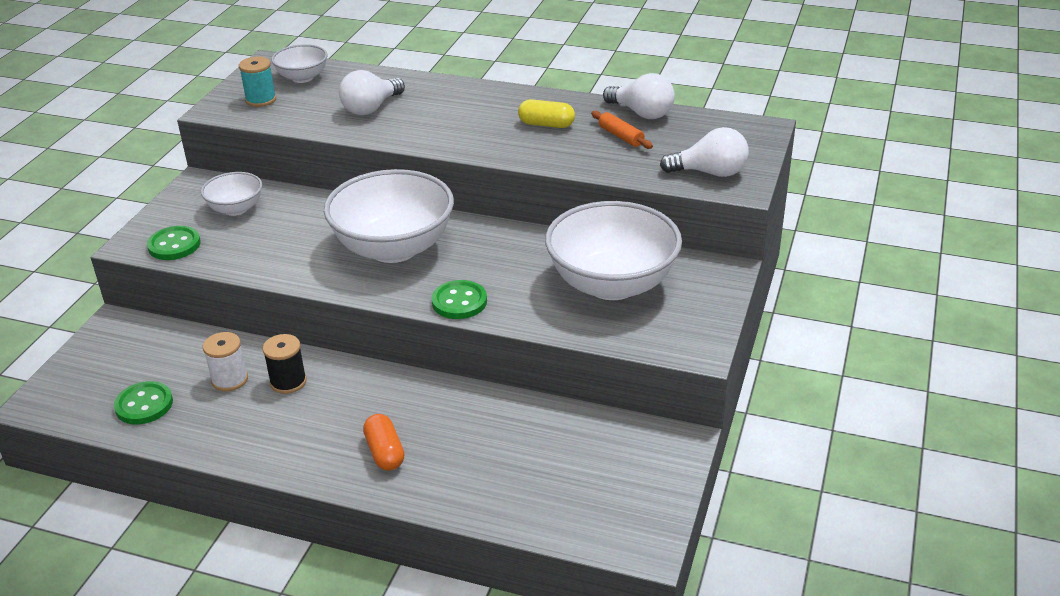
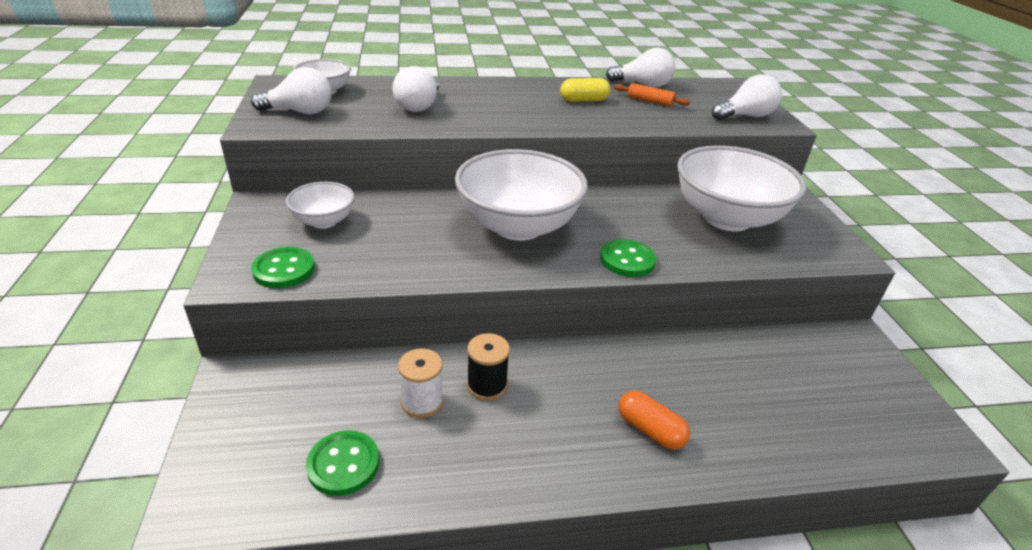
camera: 30 degrees left, 0 degrees up
(261, 100) = (300, 112): turquoise spool -> white light bulb

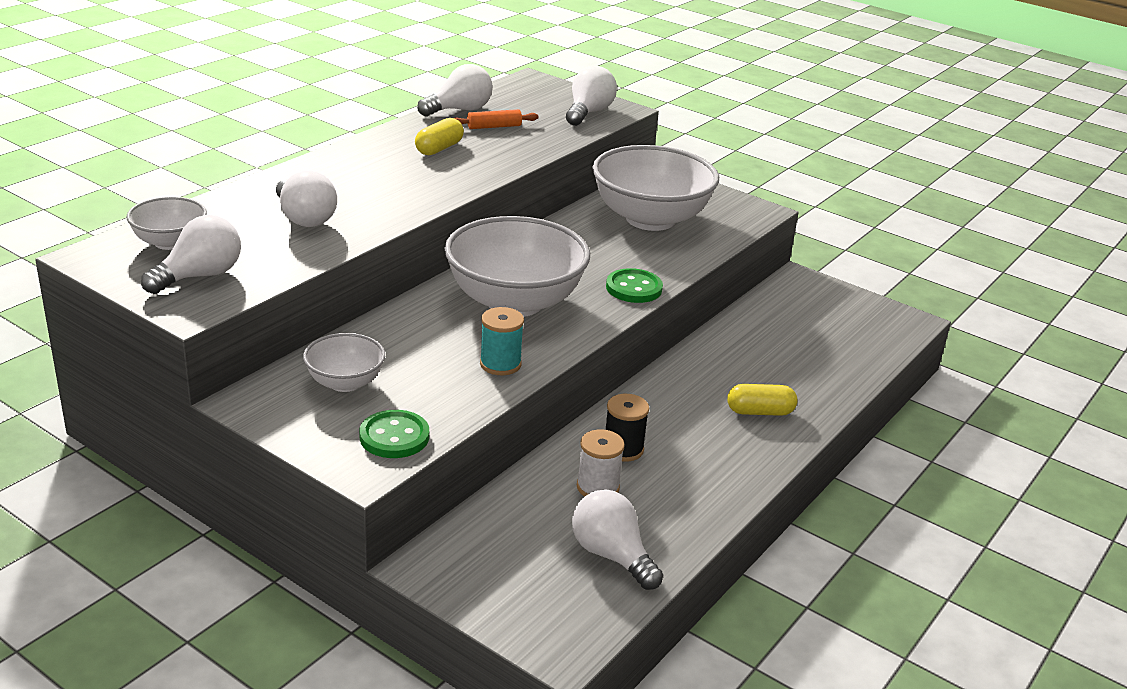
camera: 45 degrees left, 5 degrees down
(343, 464) = (612, 555): green button -> white light bulb
(433, 261) = (500, 364): none -> turquoise spool
(650, 430) = (760, 412): orange capsule -> yellow capsule

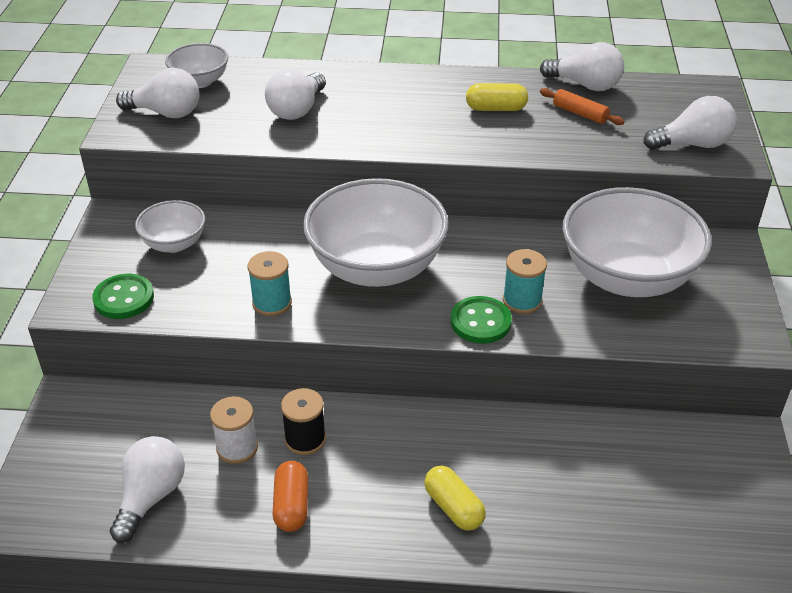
camera: 60 degrees right, 10 degrees up
(629, 264) = (522, 301): none -> turquoise spool
(691, 484) = (291, 505): none -> orange capsule

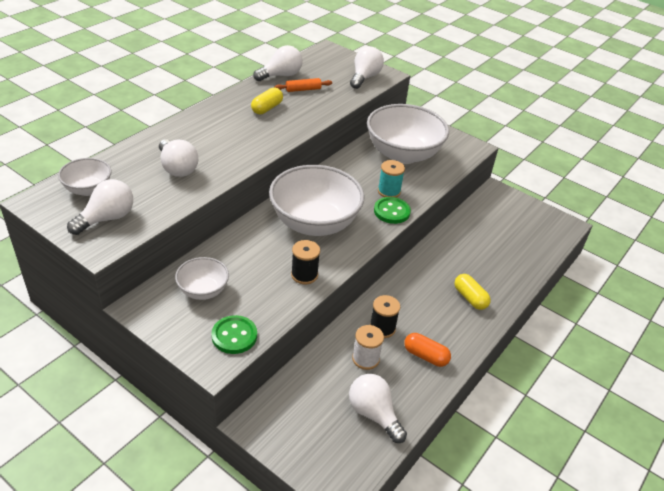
camera: 60 degrees left, 0 degrees up
(272, 303) = (304, 275): turquoise spool -> black spool
(454, 507) = (470, 298): yellow capsule -> yellow capsule turned 60 degrees clockwise

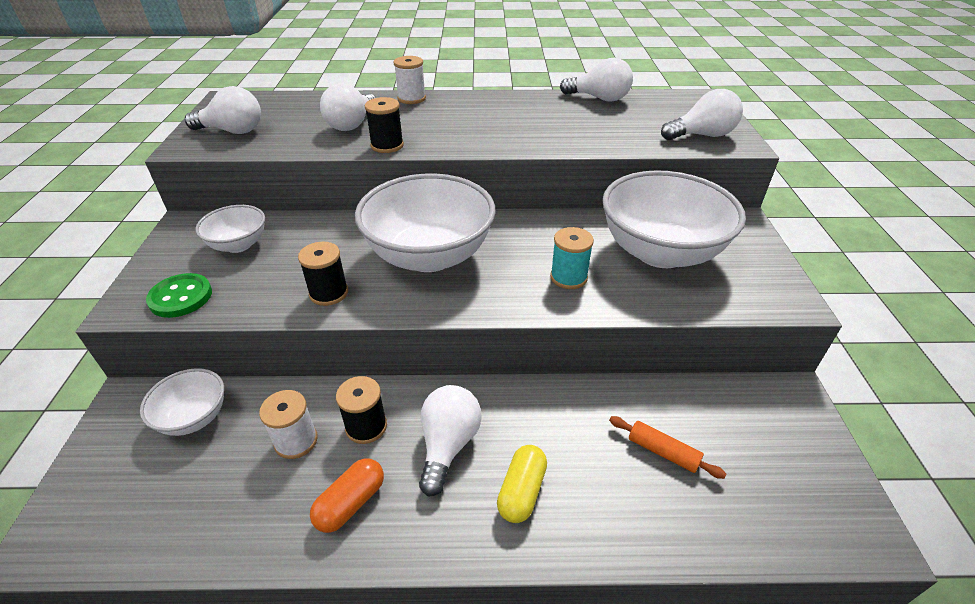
camera: 55 degrees right, 0 degrees up
(88, 189) = (267, 108): white bowl -> white bowl (194, 417)
(174, 130) = (411, 98): none -> white spool
(229, 169) = (387, 145): none -> black spool
(267, 108) = (527, 117): yellow capsule -> none
(303, 89) = (599, 117): orange rolling pin -> orange rolling pin (663, 452)
(374, 414) = (198, 505): white light bulb -> white light bulb (448, 445)
(391, 211) = (532, 299): green button -> none
(425, 356) = (350, 503): orange capsule -> orange capsule turned 45 degrees clockwise

